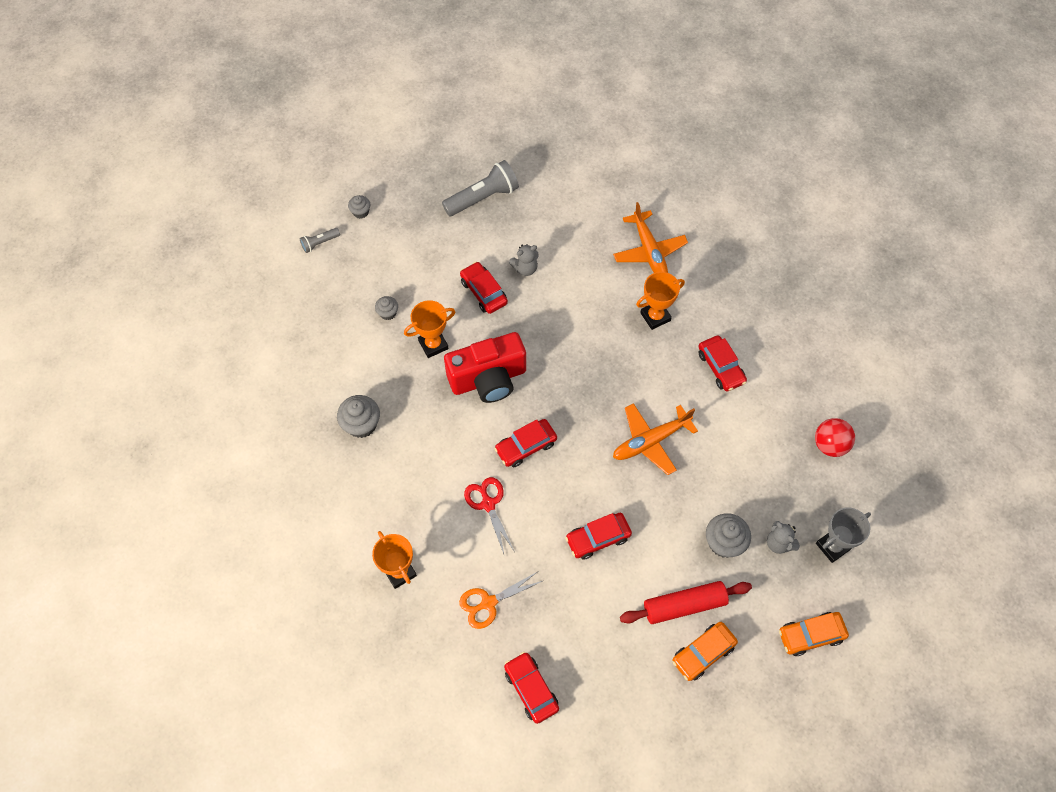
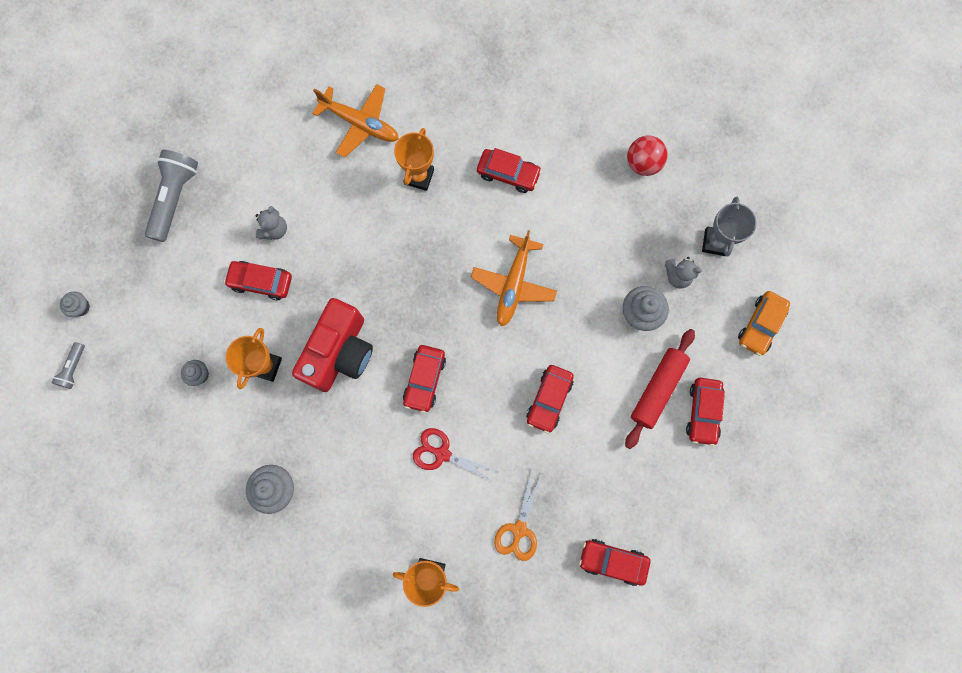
camera: 45 degrees left, 15 degrees up
(703, 653) = (703, 412): orange car -> red car

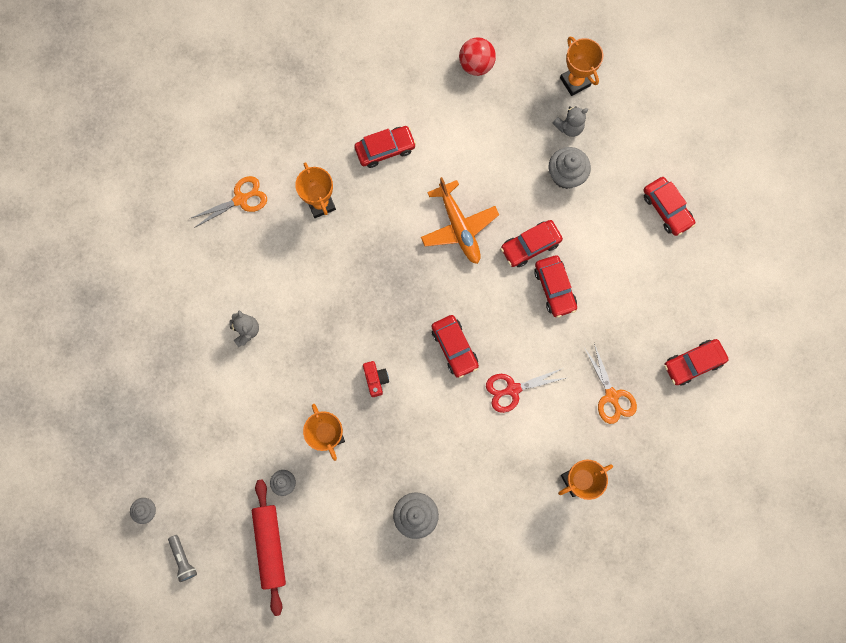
camera: 40 degrees left, 0 degrees up
(175, 198) = (147, 369): grey flashlight -> none
(261, 282) = (270, 377): red car -> red car (530, 246)
(340, 352) = (376, 379): red camera -> red camera, size x0.41
(360, 123) = (241, 199): orange plane -> orange scissors
(657, 389) = (622, 219): red rolling pin -> red rolling pin (270, 546)
(715, 242) = (575, 82): grey trophy -> orange trophy
(760, 325) = (654, 116): orange car -> none

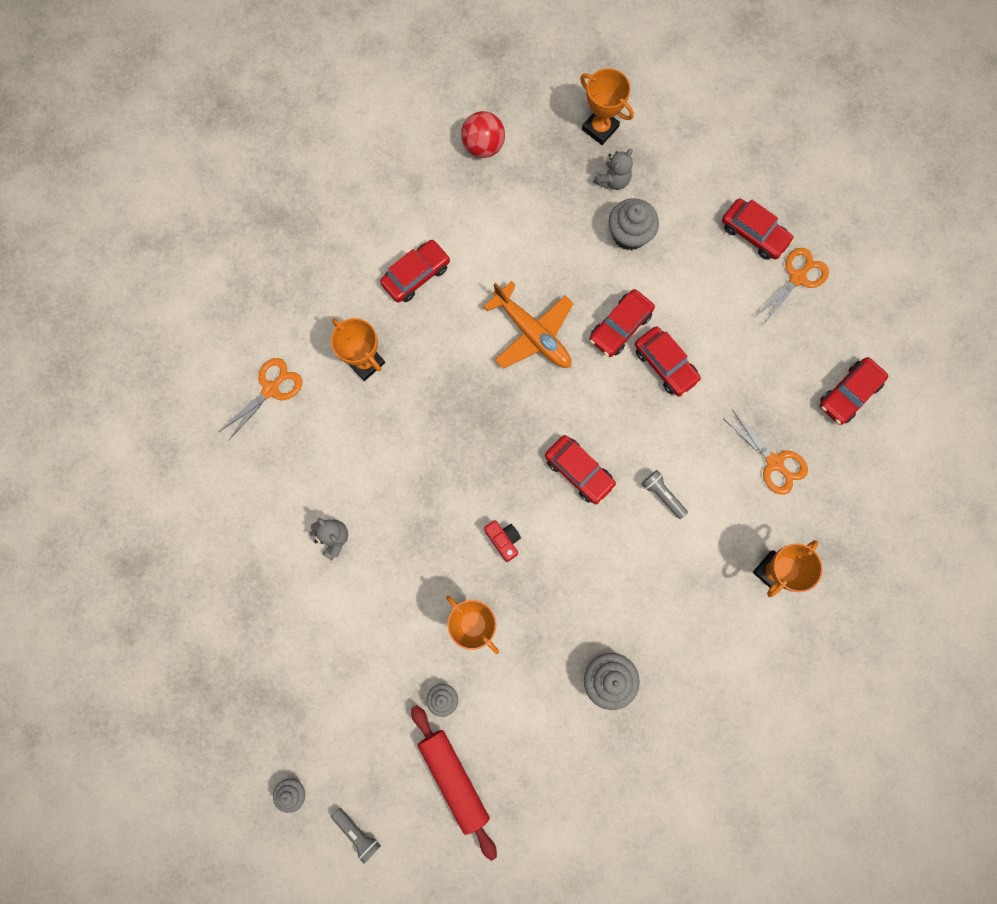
camera: 20 degrees left, 0 degrees up
(512, 389) = (662, 495): red scissors -> grey flashlight
(688, 256) = (797, 278): none -> orange scissors

